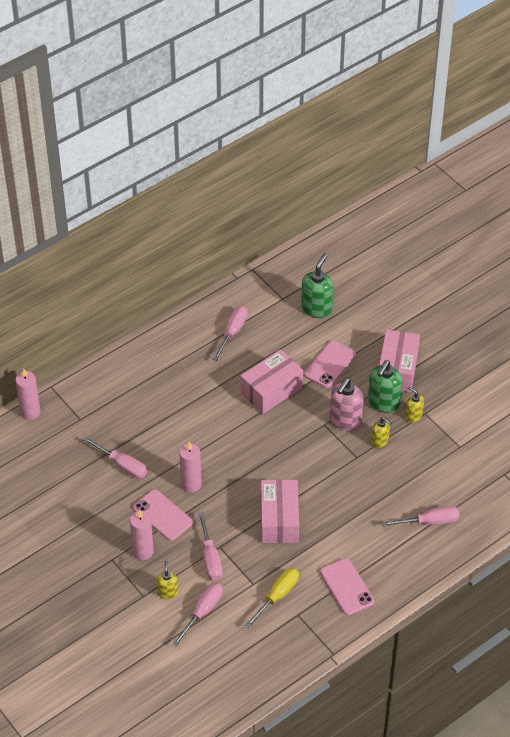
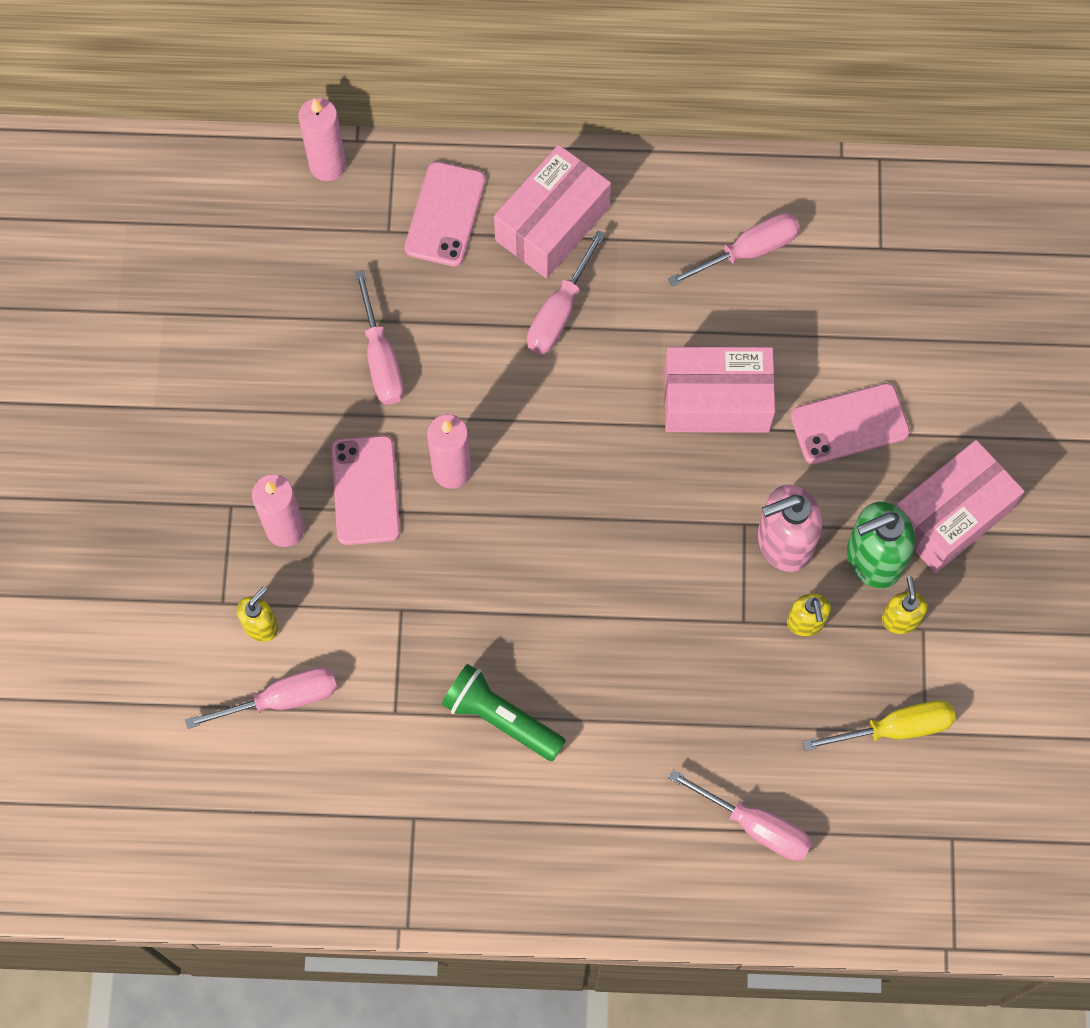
camera: 40 degrees right, 20 degrees up
(210, 559) = (370, 620): pink screwdriver -> pink screwdriver (559, 313)
(278, 595) = (413, 762): yellow screwdriver -> yellow screwdriver (896, 728)
(279, 519) = (529, 635): pink box -> pink box (552, 224)
(297, 555) = (501, 718): none -> green flashlight
(316, 308) = (919, 306): green soap dispenser -> none
(346, 587) = (527, 832): pink phone -> pink phone (445, 214)

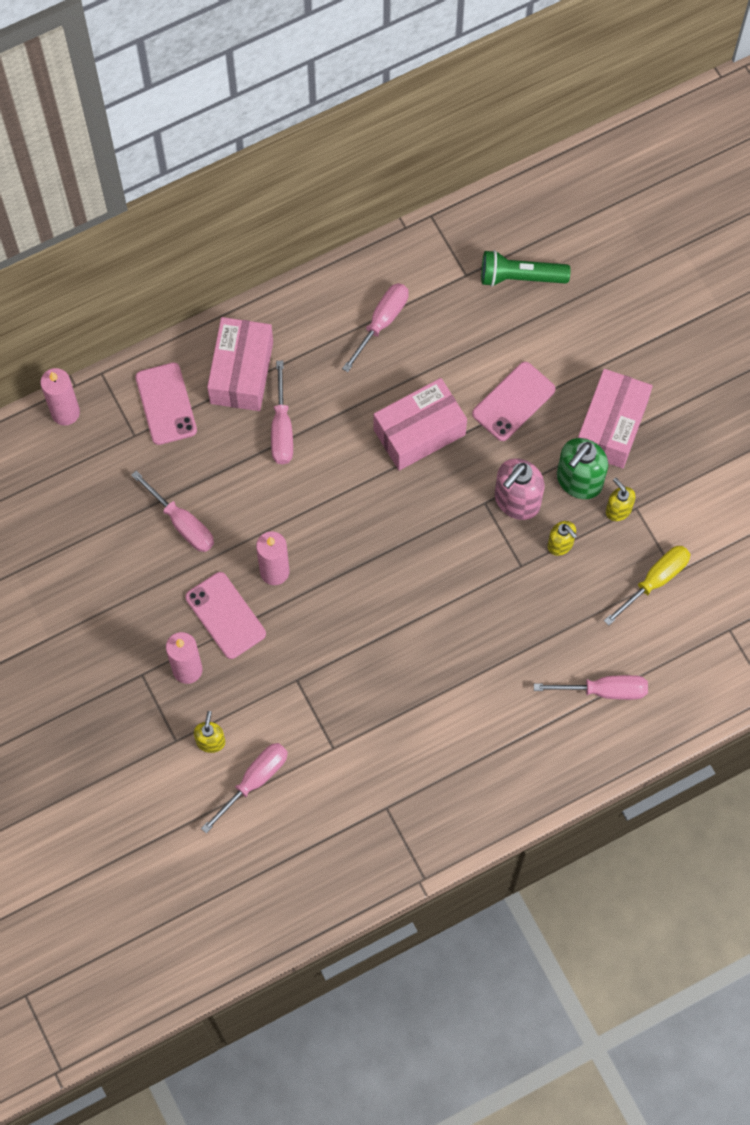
camera: 30 degrees left, 0 degrees up
(501, 718) = (403, 713): green flashlight -> green flashlight (520, 277)

